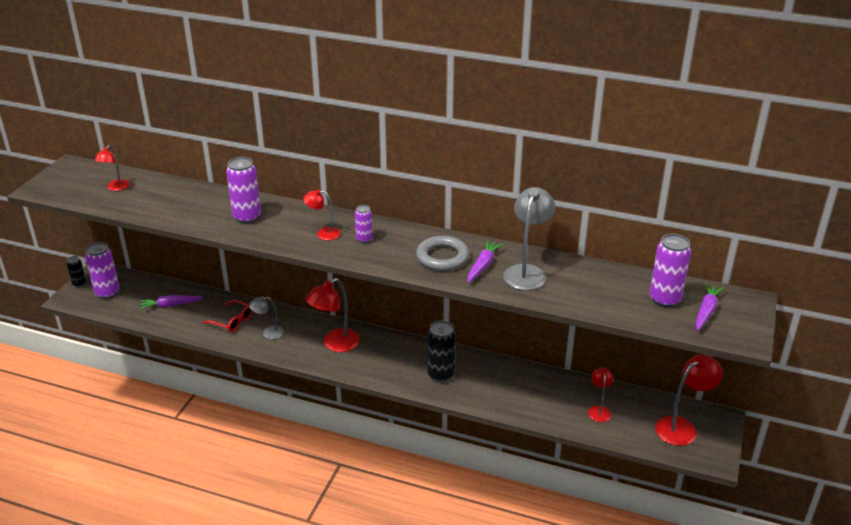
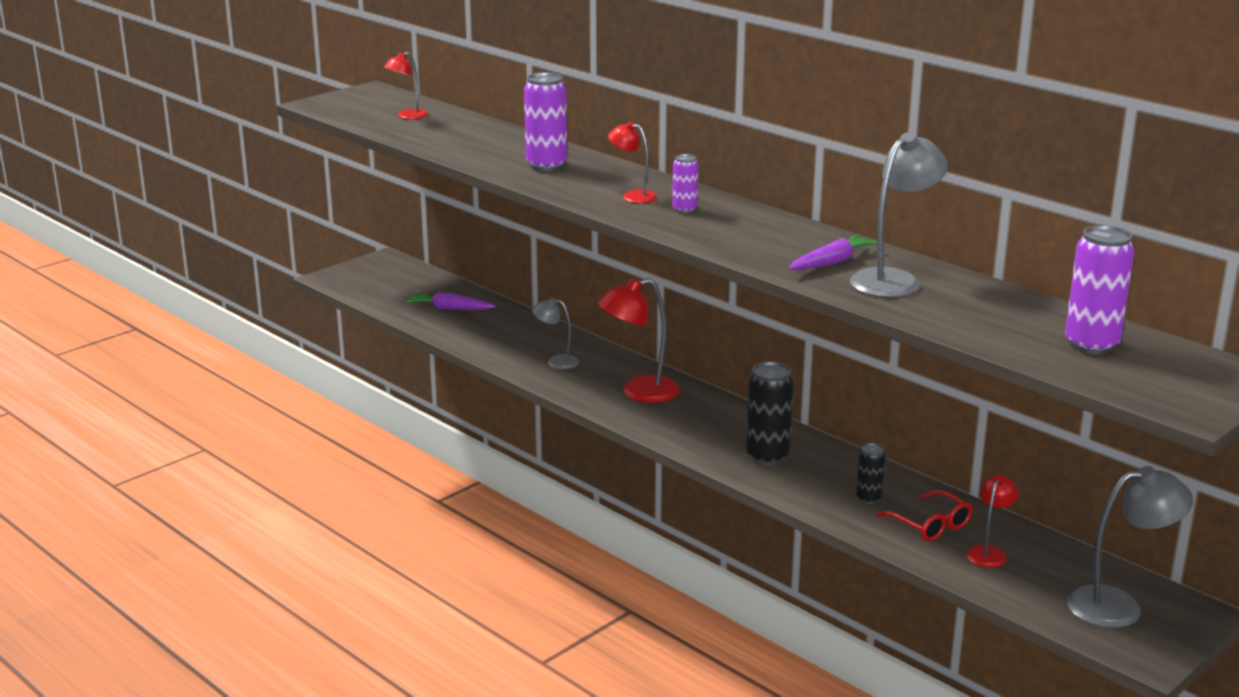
camera: 25 degrees right, 10 degrees down
(79, 284) = (354, 266): black can -> black can (868, 498)
(107, 292) = (382, 281): purple can -> none
(232, 321) = (517, 340): red glasses -> red glasses (930, 525)
(442, 257) = (779, 244): grey ring -> none
(682, 427) = (1119, 606): red lamp -> grey lamp
(706, 311) = (1151, 369): purple carrot -> none

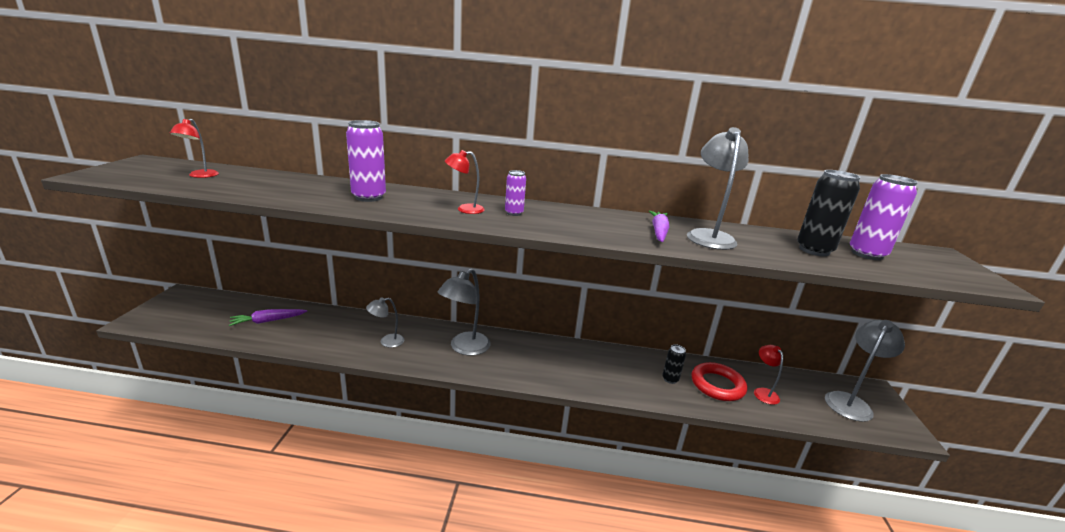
camera: 40 degrees left, 0 degrees up
(639, 392) = (464, 348): red lamp -> grey lamp
(767, 457) = (588, 370): black can -> black can (814, 250)
(930, 525) = (717, 385): red glasses -> red ring

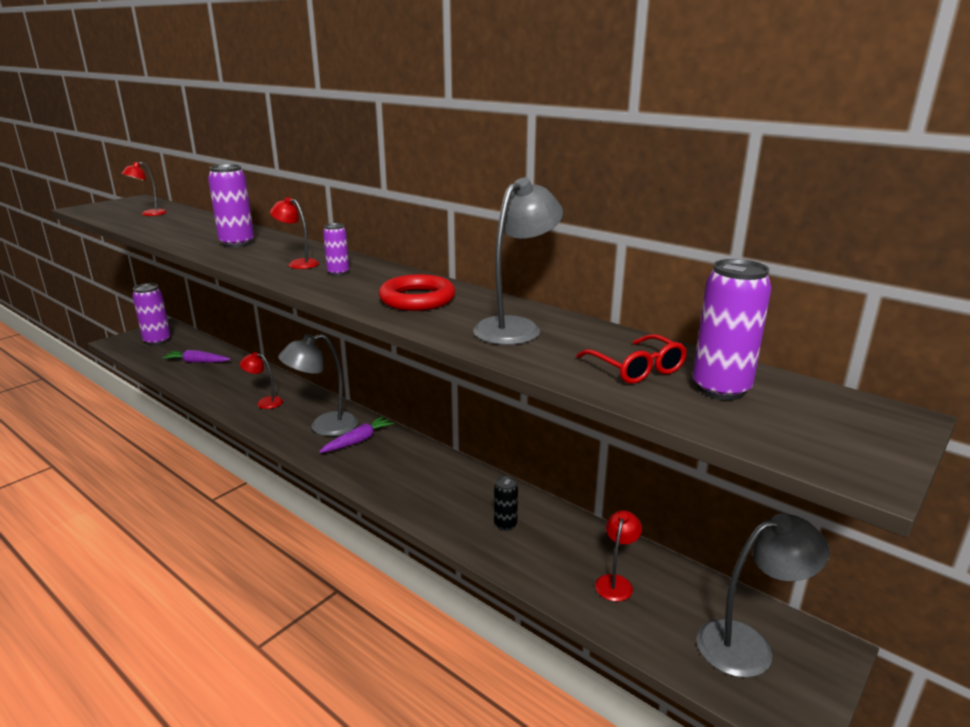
camera: 35 degrees right, 0 degrees up
(192, 310) = (157, 341): none -> purple can
(387, 341) = (265, 402): grey lamp -> red lamp
(658, 231) = (459, 313): purple carrot -> purple carrot (358, 441)
(717, 385) = (560, 552): red ring -> red ring (417, 299)
(814, 250) = (636, 368): black can -> red glasses

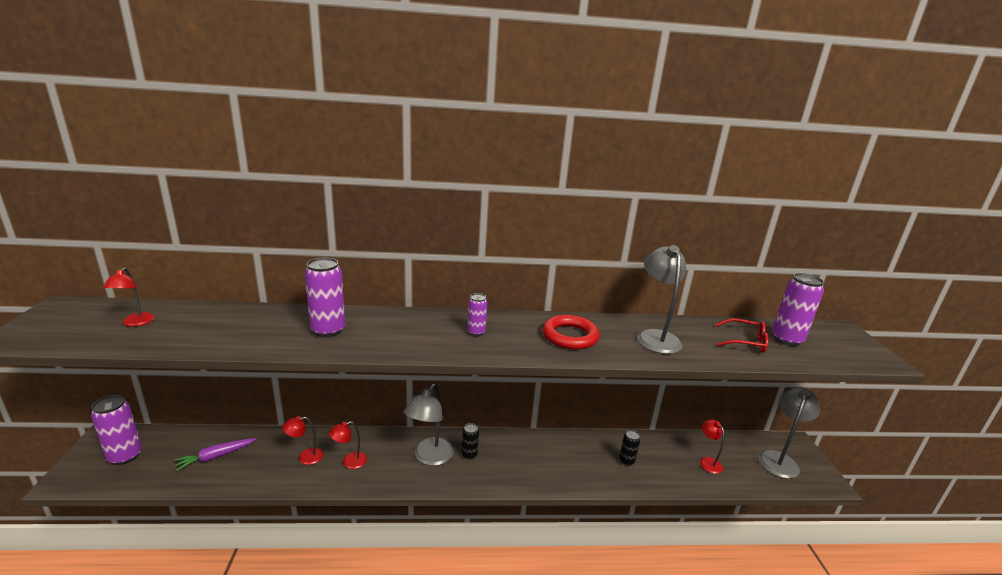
camera: 45 degrees left, 0 degrees up
(298, 263) = (428, 334): red lamp -> red lamp (305, 457)
(358, 441) = (469, 455): purple carrot -> black can

